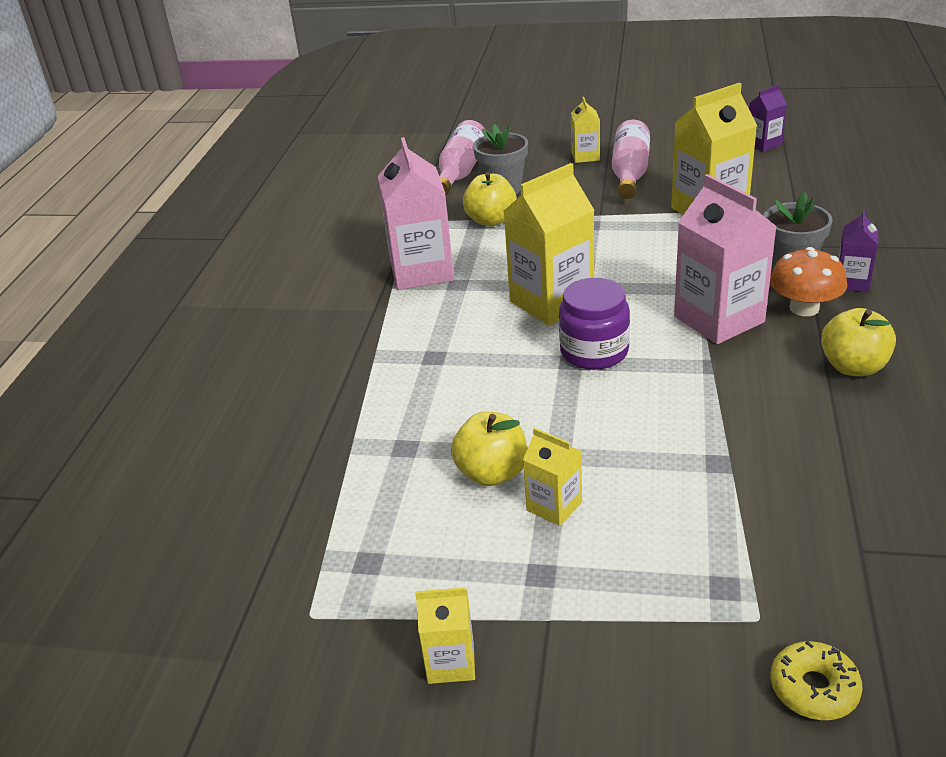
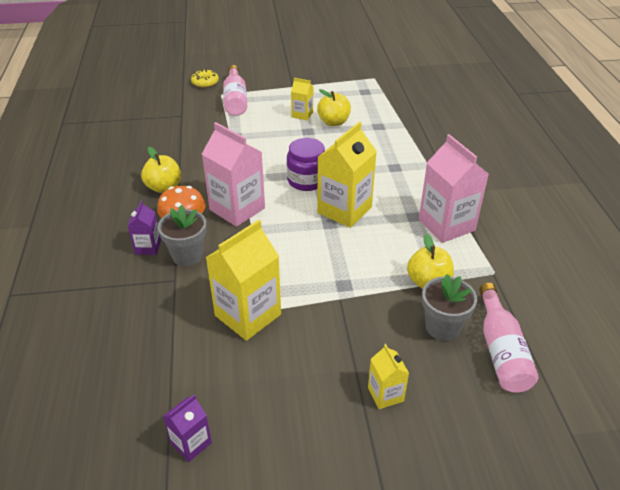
camera: 160 degrees right, 5 degrees up
(451, 662) = (320, 75): yellow carton -> none
(629, 173) = (330, 366): pink bottle -> pink bottle (235, 99)

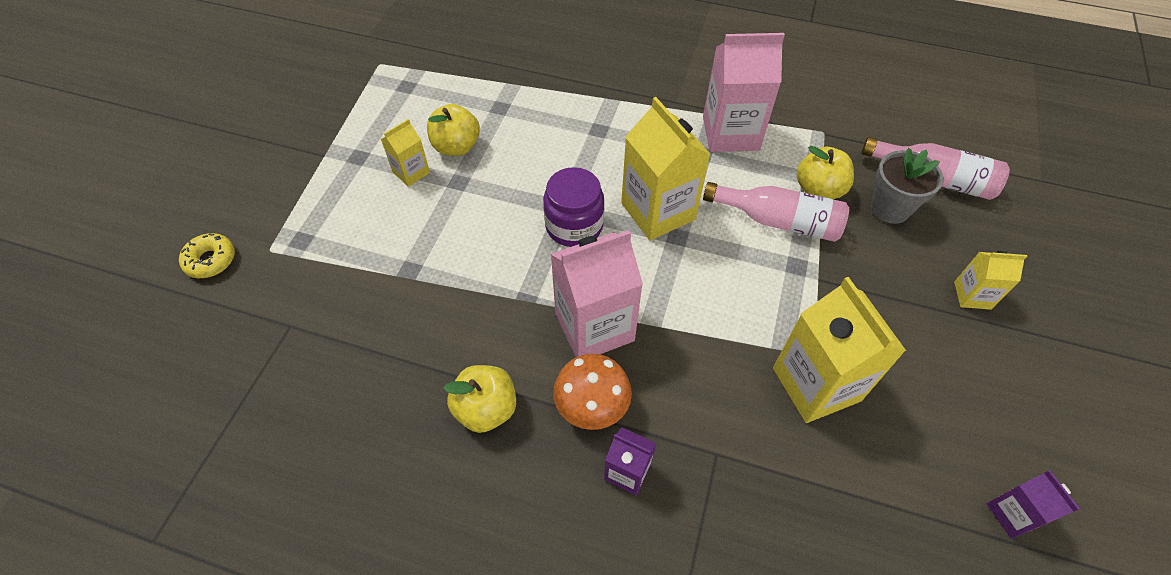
camera: 65 degrees left, 15 degrees up
(187, 255) = (670, 422): grey flower pot -> none
(235, 99) = (302, 236): pink bottle -> pink bottle (778, 221)

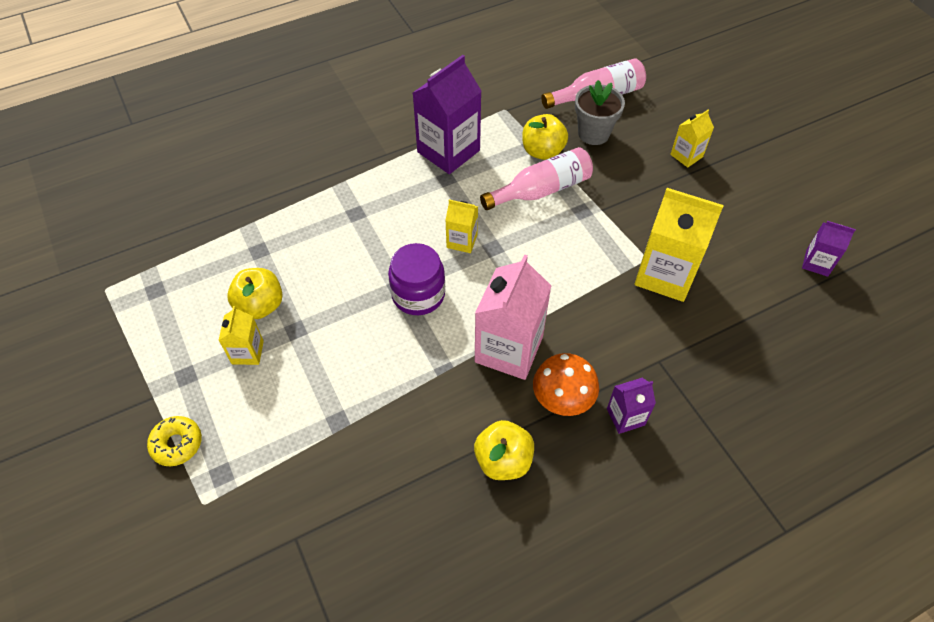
camera: 45 degrees left, 0 degrees up
(211, 260) = (160, 555): yellow donut -> yellow donut (177, 444)
(658, 211) = (462, 241): yellow carton -> yellow carton, size x0.52
(730, 133) = (448, 151): pink carton -> purple carton

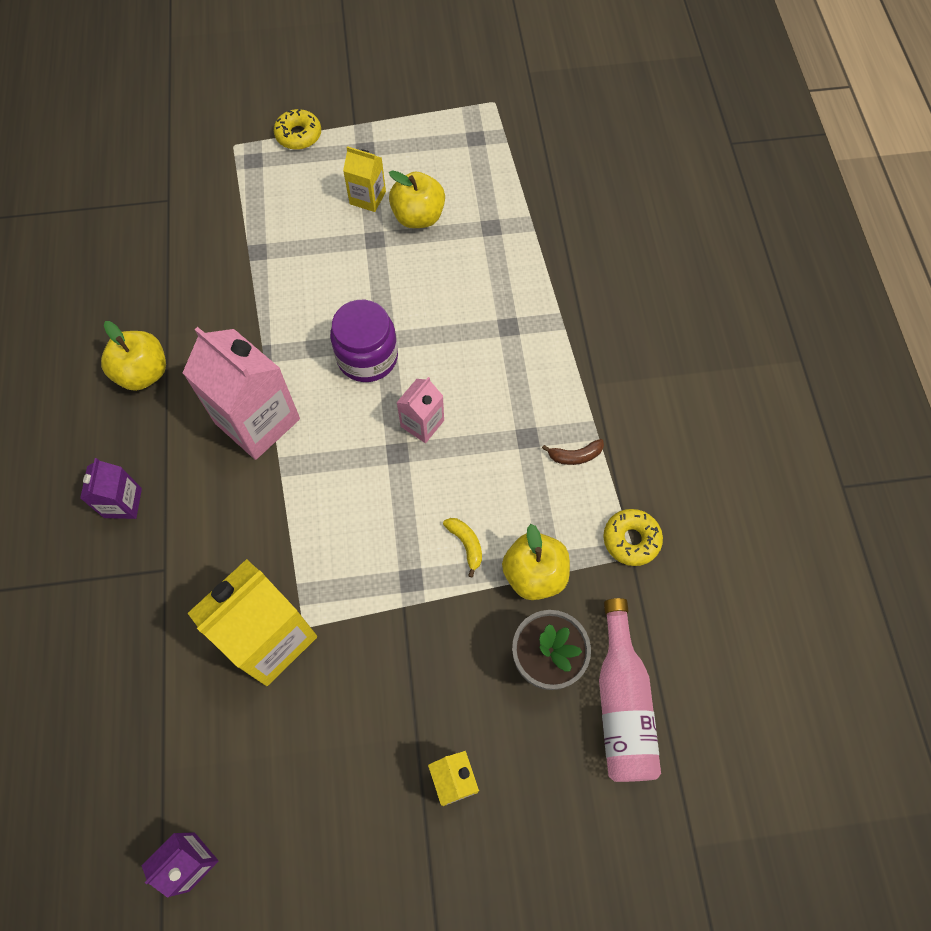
camera: 110 degrees right, 10 degrees up
(448, 151) = (575, 455): purple carton -> brown banana
(462, 241) = (422, 423): yellow carton -> pink carton
(495, 112) = (631, 540): none -> yellow donut
(541, 190) = (466, 544): pink bottle -> yellow banana
(563, 398) = (176, 451): orange mushroom -> none

